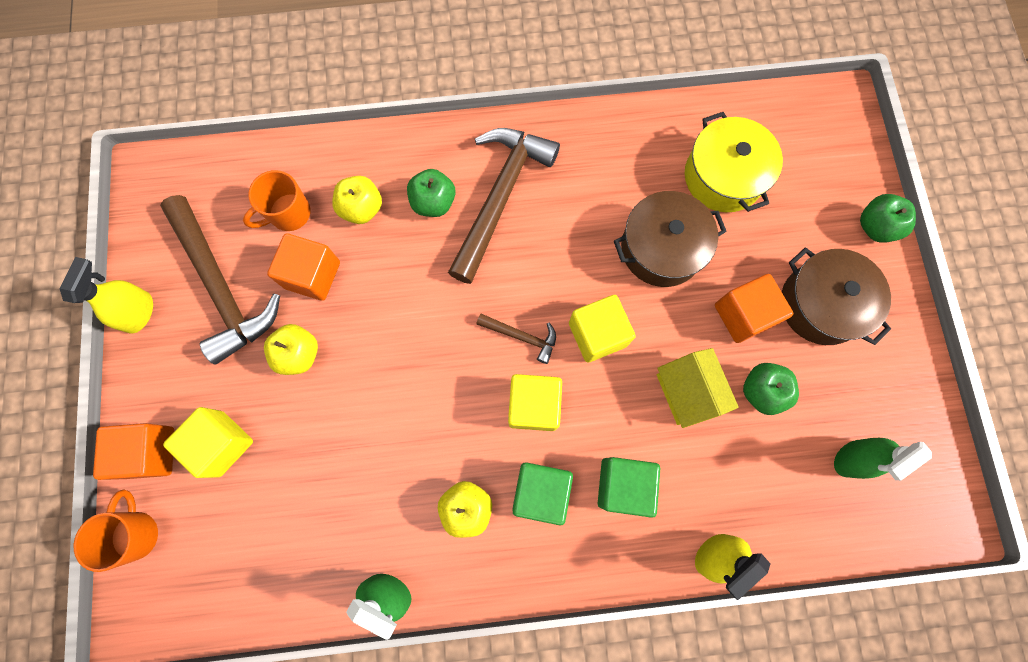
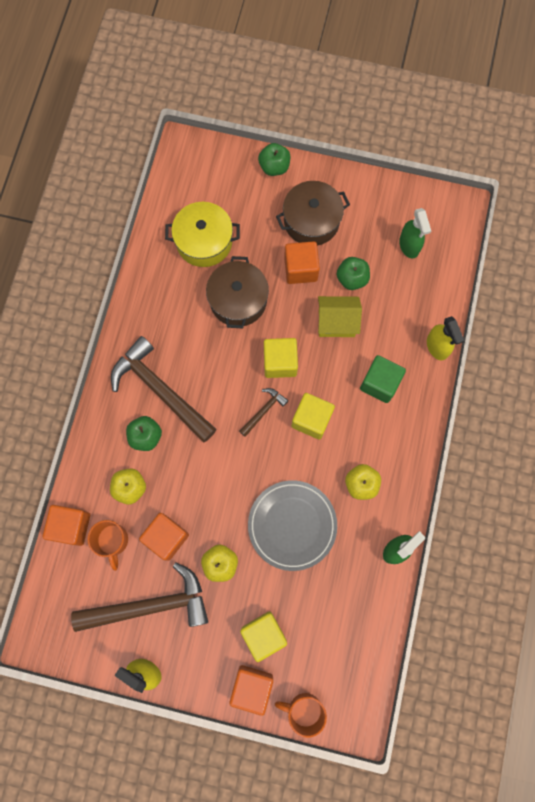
camera: 70 degrees left, 0 degrees up
(293, 160) = (71, 526): none -> orange cube
(378, 430) = (292, 525): none -> grey plate
(540, 491) = (366, 434): green cube -> none

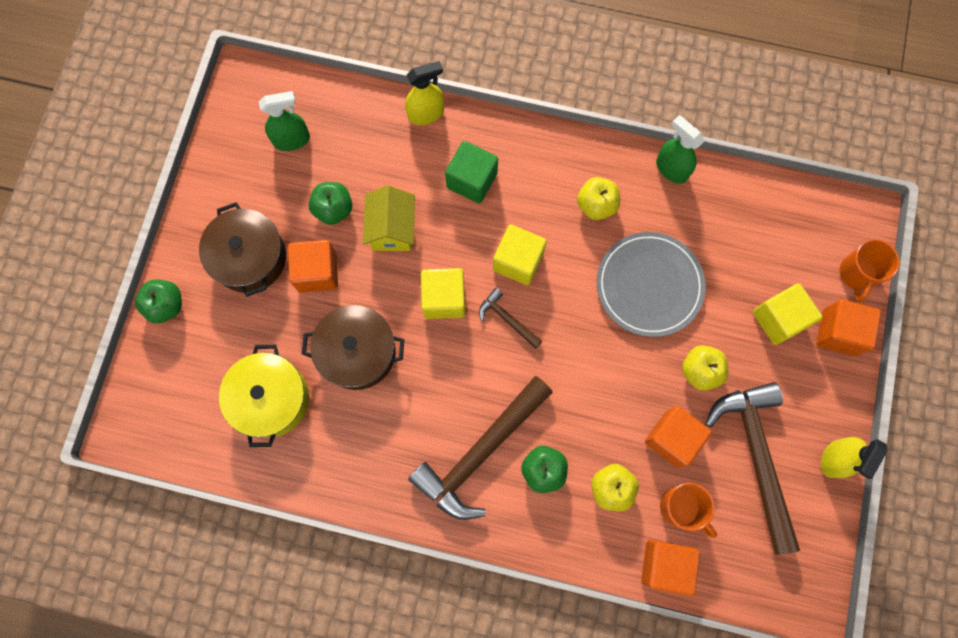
camera: 90 degrees left, 0 degrees up
(113, 541) = (680, 508): orange mug -> orange mug turned 60 degrees clockwise

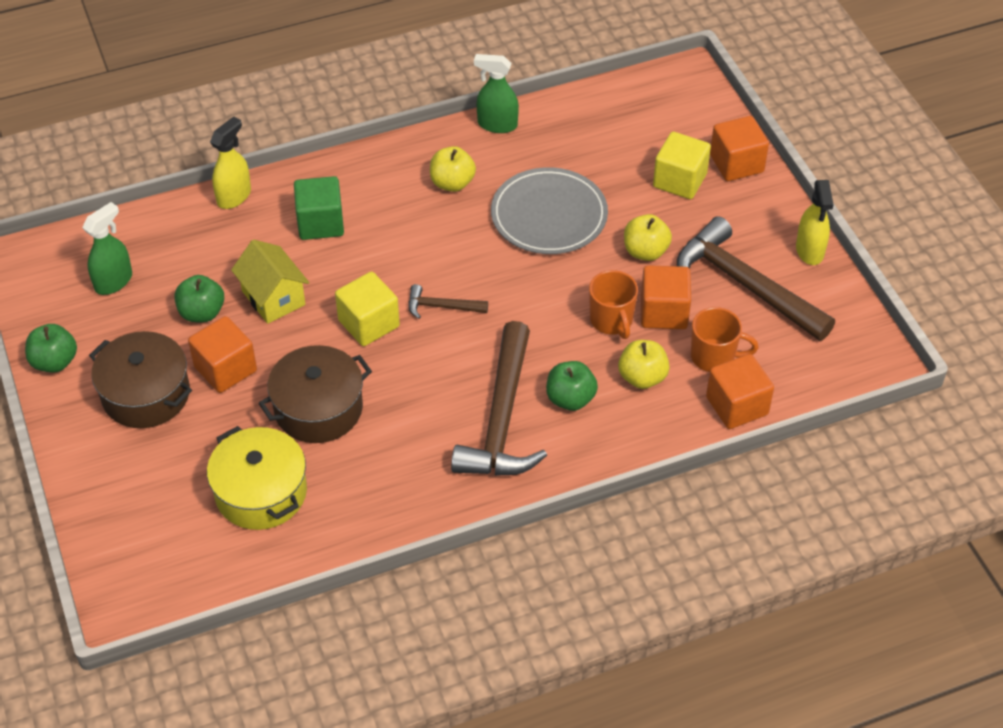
camera: 35 degrees left, 25 degrees down
(166, 305) = (87, 479): green apple -> green apple (55, 362)
(518, 261) = (415, 259): yellow cube -> none
(856, 274) = (716, 117): orange mug -> orange mug (611, 321)

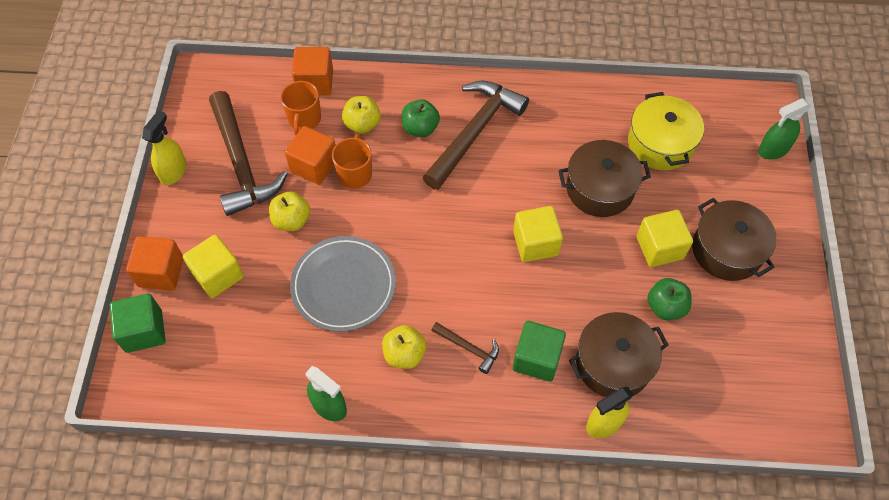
camera: 155 degrees left, 10 degrees up
(55, 362) = (796, 308): green apple -> none
(114, 281) = (734, 370): green spray bottle -> green spray bottle (772, 150)
(225, 369) = (659, 247): orange cube -> yellow cube
(241, 245) = (613, 363): none -> brown pot
(273, 298) = (602, 297): yellow house -> none
(442, 307) = (473, 235): brown hammer -> brown hammer (468, 348)
(709, 117) = (144, 331): none -> green cube
(714, 357) = (304, 119): orange mug -> orange mug turned 120 degrees counterclockwise

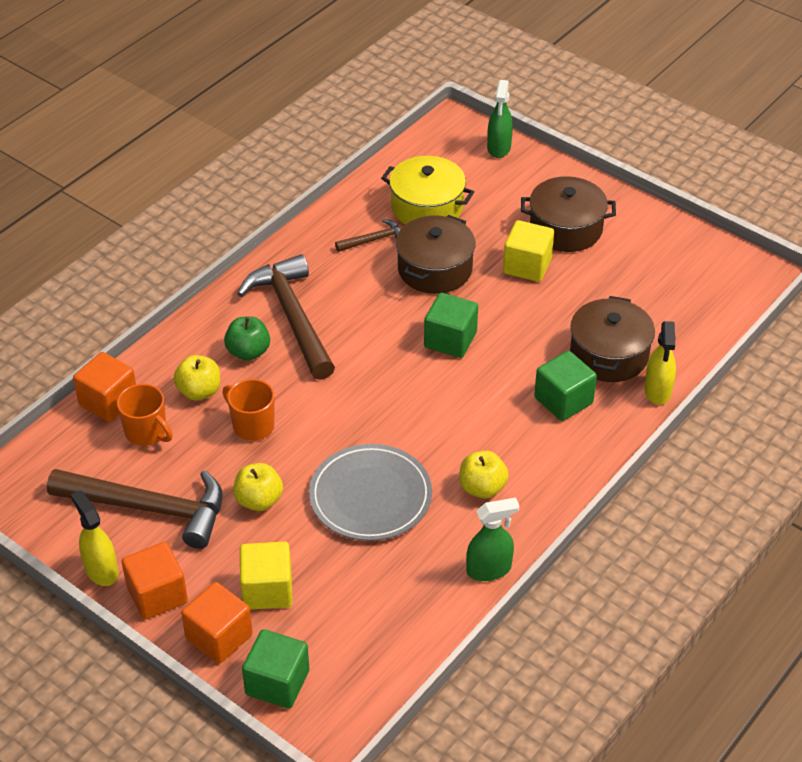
camera: 55 degrees left, 15 degrees down
(314, 165) = (211, 452): orange cube -> orange cube (157, 595)
(468, 348) = (514, 440): brown hammer -> brown hammer (373, 240)
(535, 243) = (450, 340): yellow cube -> green cube
(665, 307) = (585, 294): green apple -> none

